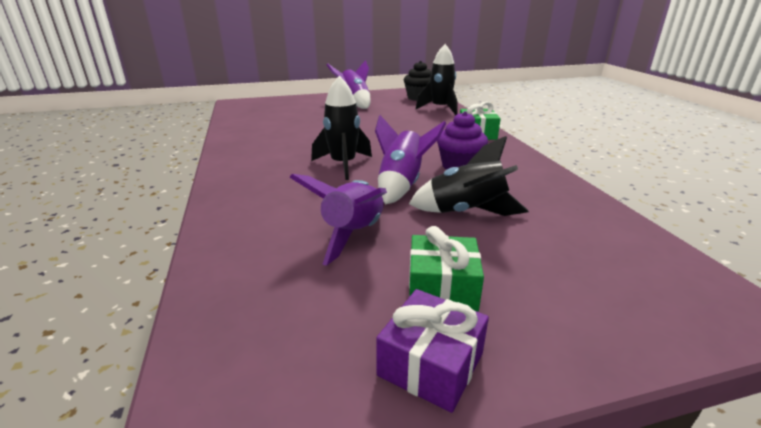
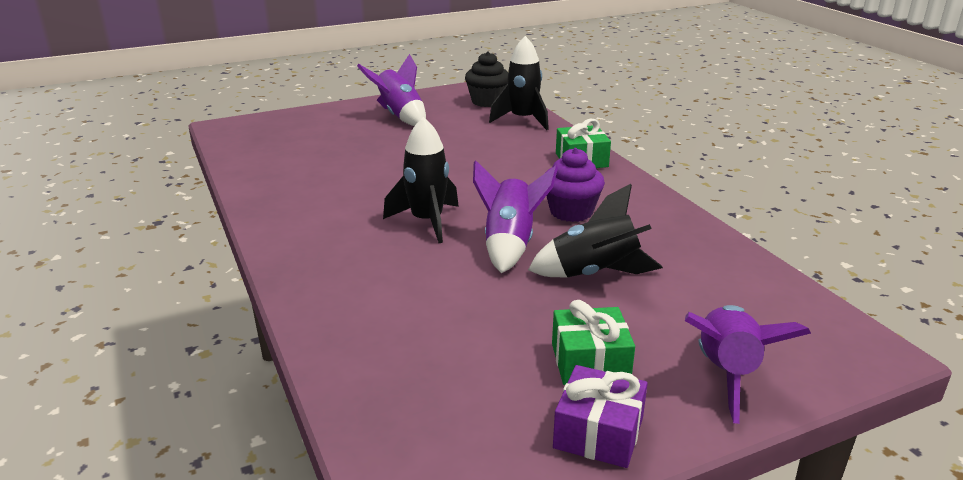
camera: 10 degrees left, 0 degrees up
(353, 234) = (477, 313): purple rocket -> purple rocket (726, 374)

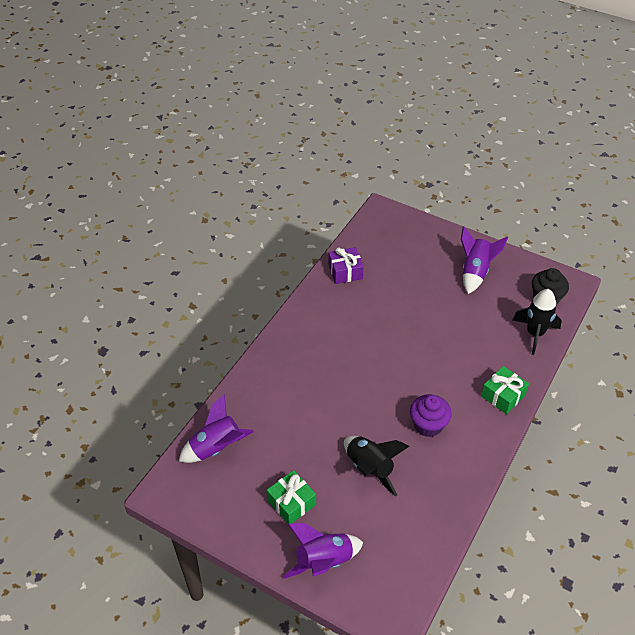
camera: 55 degrees right, 20 degrees up
(427, 221) = (359, 369): black rocket -> none
(509, 244) = (367, 417): purple rocket -> purple rocket (216, 447)
(598, 433) = (245, 529): purple gift -> purple gift (345, 271)

